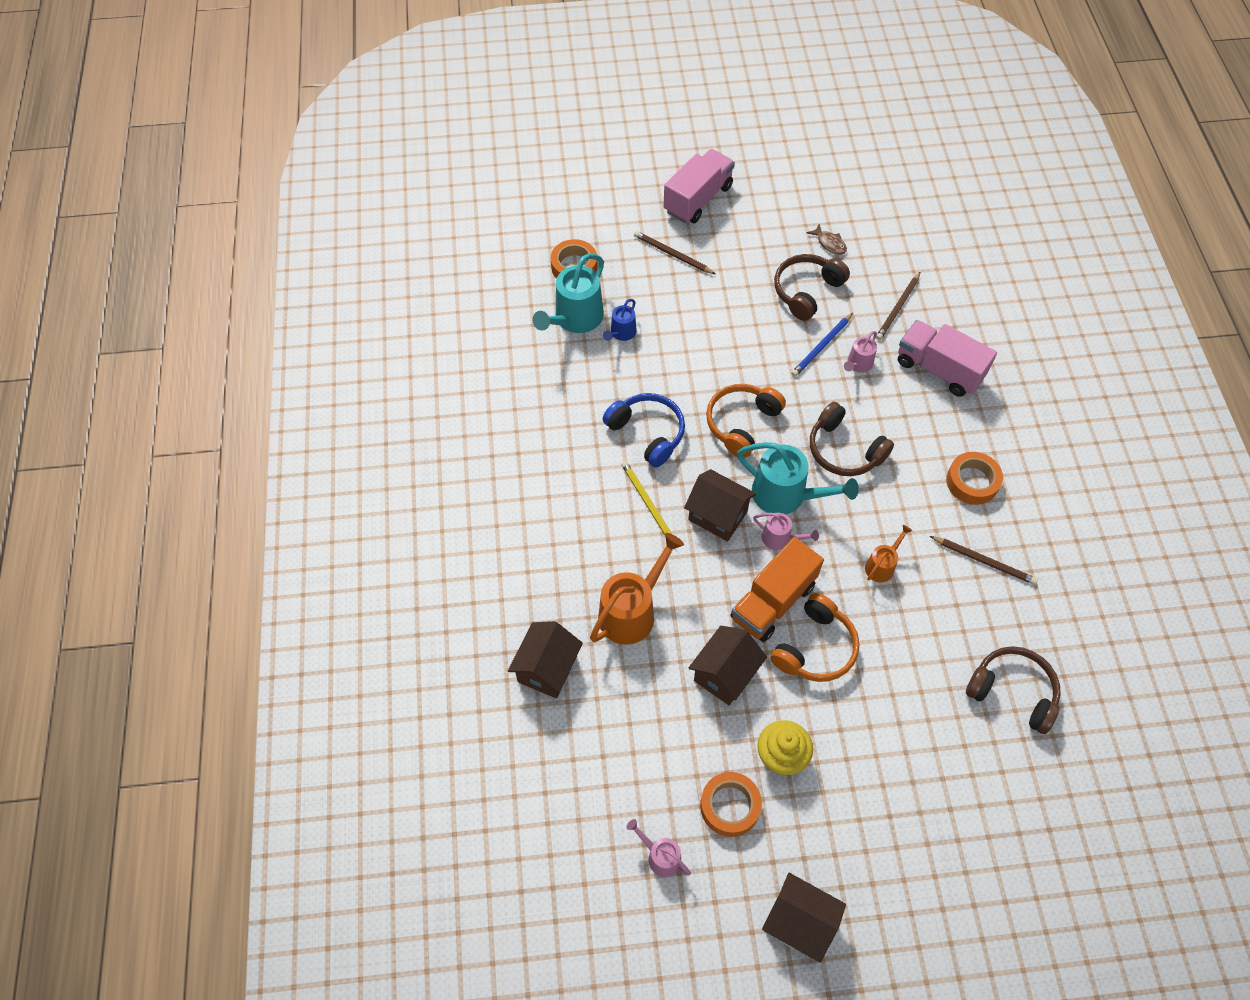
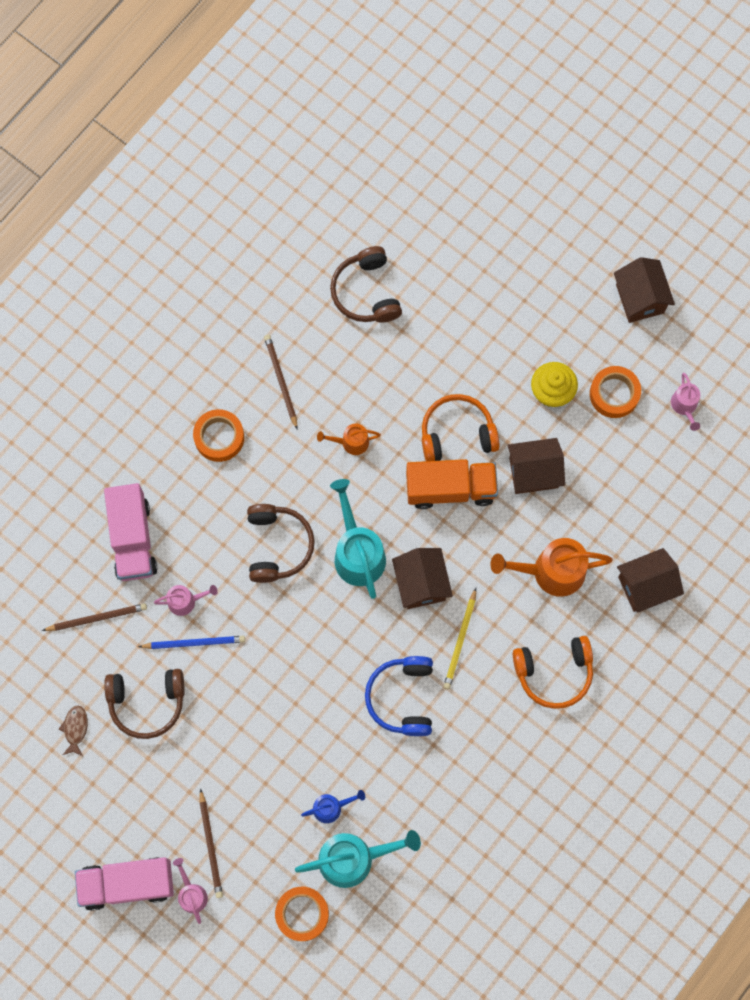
camera: 135 degrees left, 15 degrees up
(741, 423) = (326, 638): orange headphones -> orange headphones (554, 673)
(780, 538) = (397, 526): pink watering can -> pink watering can (191, 894)

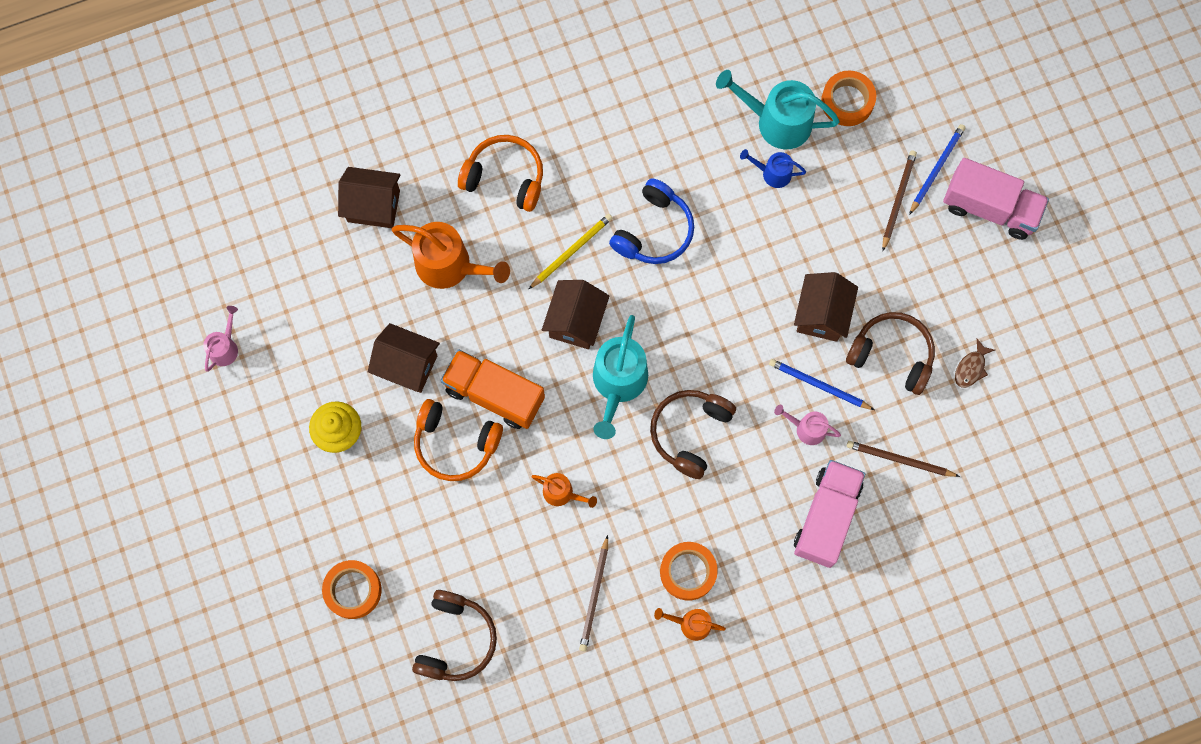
camera: 150 degrees left, 0 degrees up
(191, 894) = (936, 169): pink watering can -> blue pencil
(195, 400) = (690, 624): none -> orange watering can
(614, 394) = (282, 396): orange tape -> orange tape (353, 590)
(640, 298) = (194, 476): brown house -> brown house (821, 315)

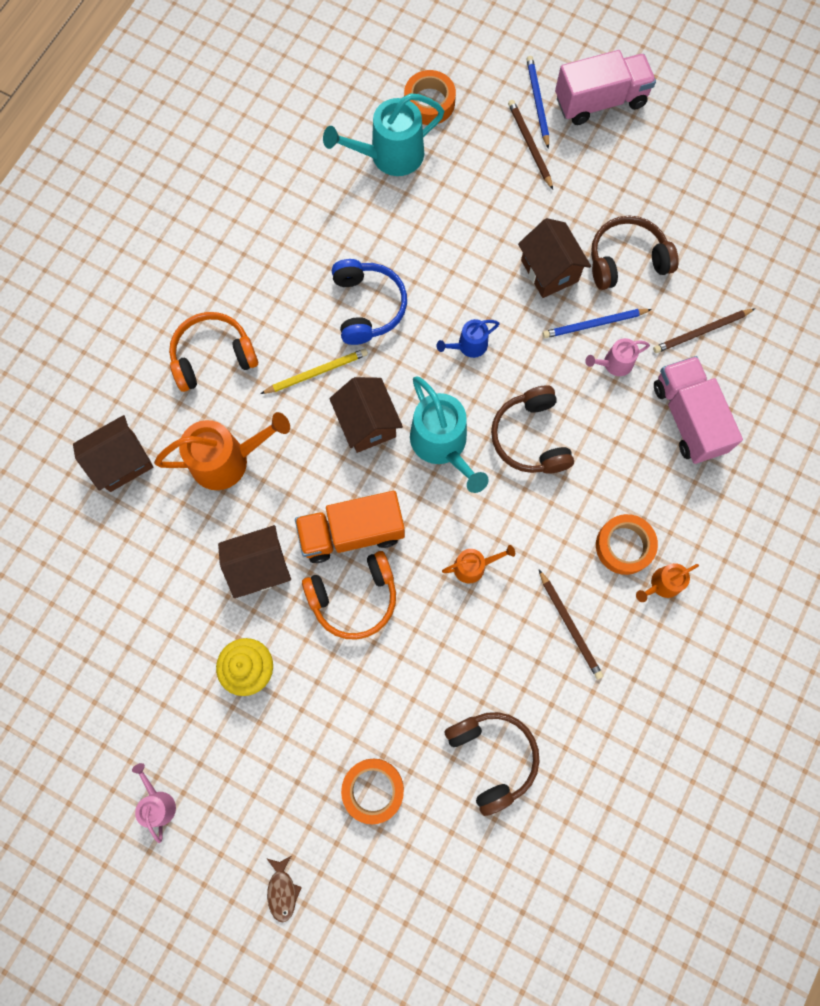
camera: 40 degrees left, 0 degrees up
(225, 347) = (90, 678): pink watering can -> pink watering can (157, 803)
(571, 251) = (316, 372): yellow pencil -> yellow pencil turned 60 degrees clockwise
(772, 173) = (420, 195): blue watering can -> blue watering can (468, 346)
(971, 368) = (690, 225): brown fish -> brown fish (282, 891)

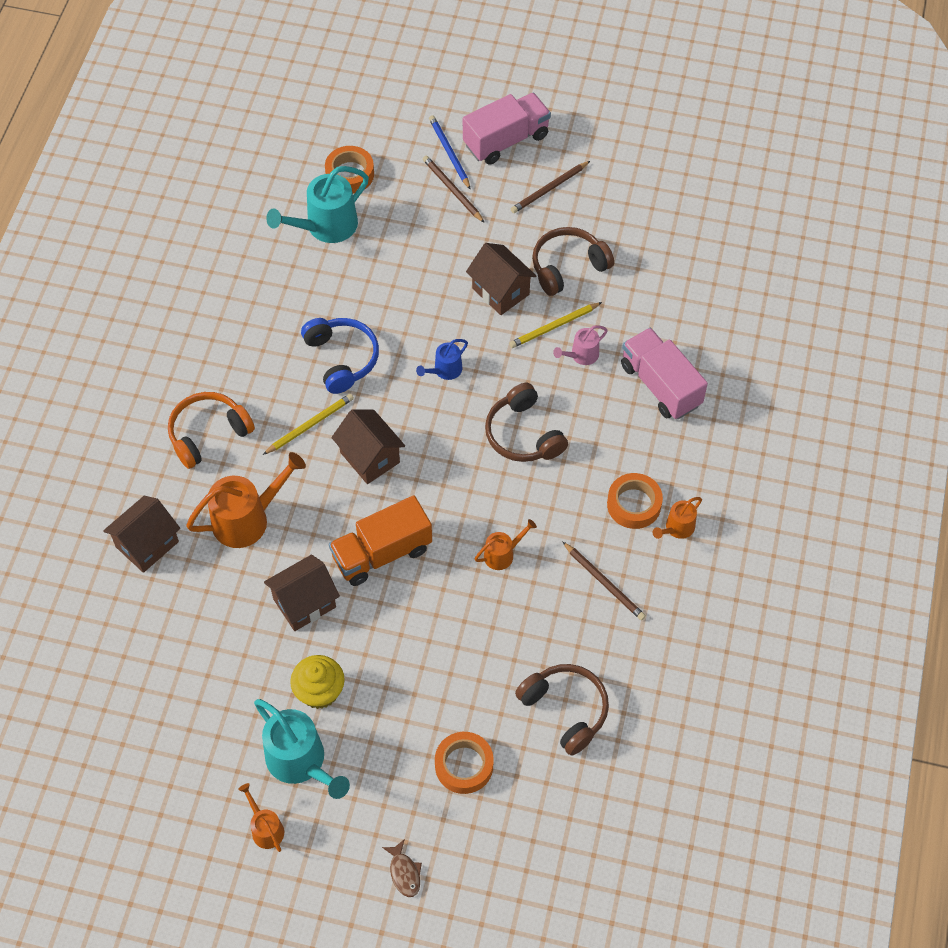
camera: 15 degrees left, 15 degrees down
(157, 803) = (265, 828): pink watering can -> orange watering can
(354, 598) = (400, 608): orange headphones -> none
(442, 445) = (444, 459): turquoise watering can -> turquoise watering can (301, 762)
(594, 324) = (554, 326): blue pencil -> yellow pencil
(702, 332) = (652, 311): brown pencil -> brown pencil (549, 189)

